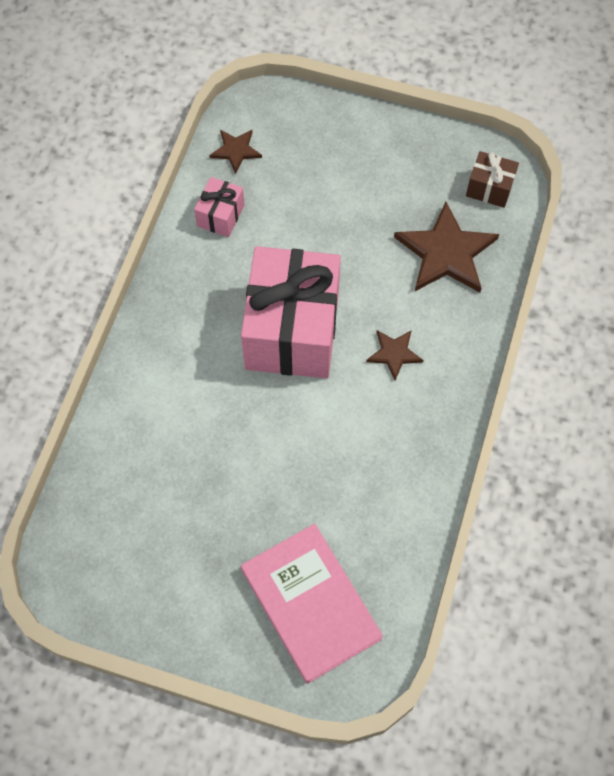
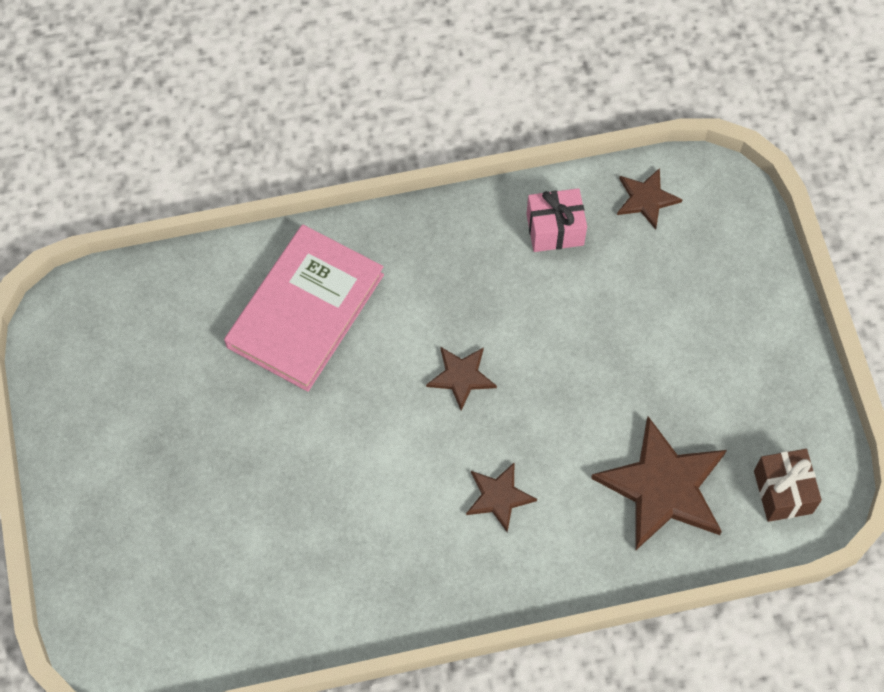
camera: 60 degrees right, 0 degrees up
(292, 330) = (461, 377): pink gift -> brown star
(310, 604) = (161, 563): pink book -> pink book (305, 310)

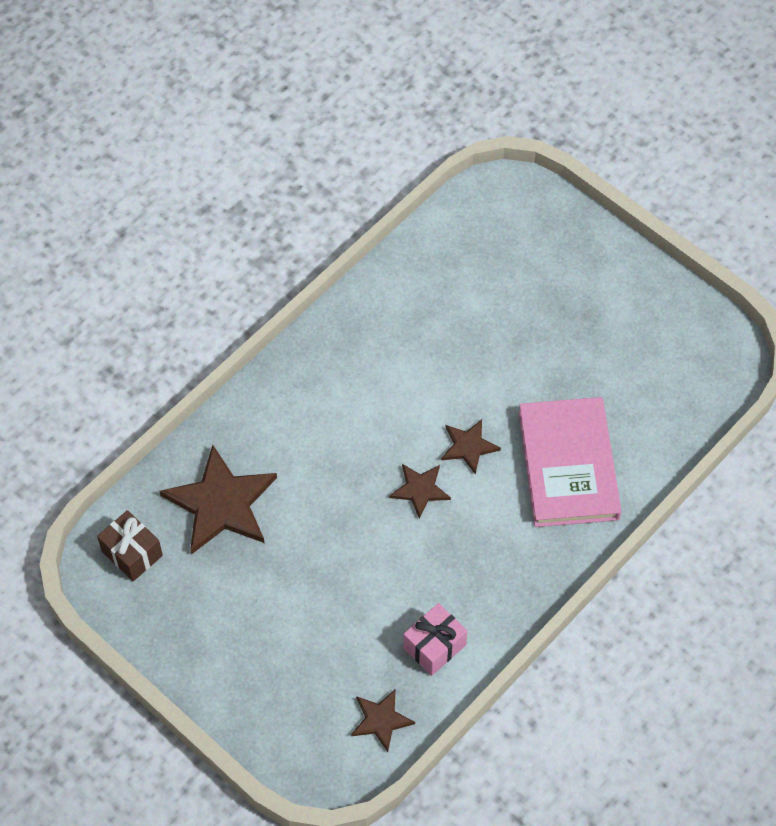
camera: 145 degrees right, 5 degrees down
(499, 497) = (332, 426): brown star -> brown star (468, 446)

